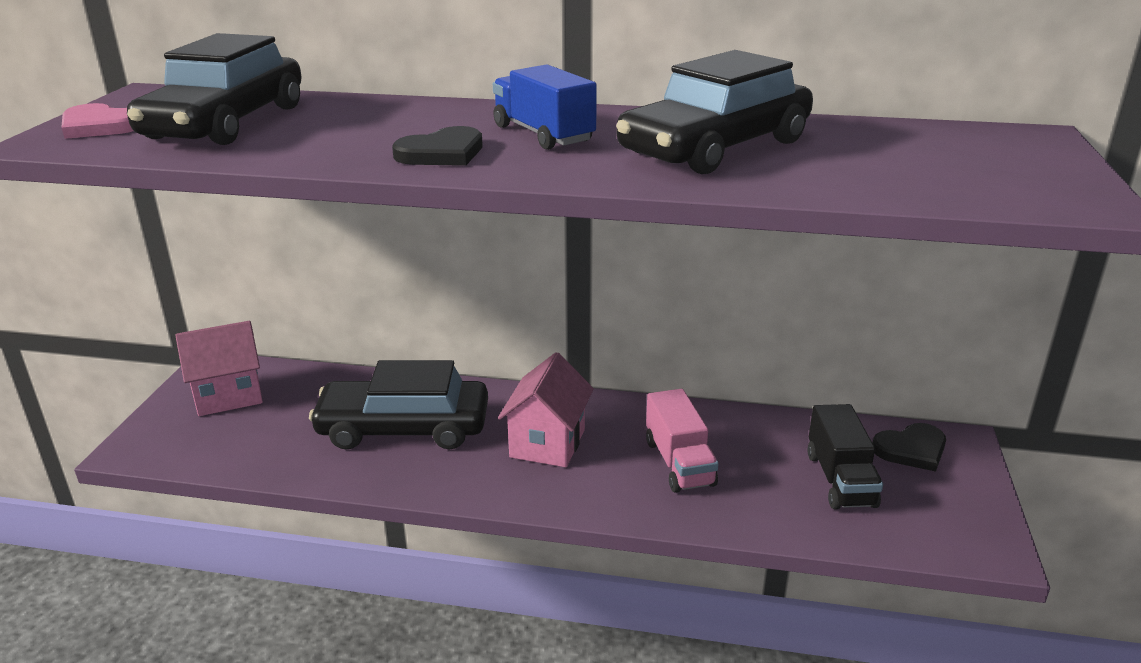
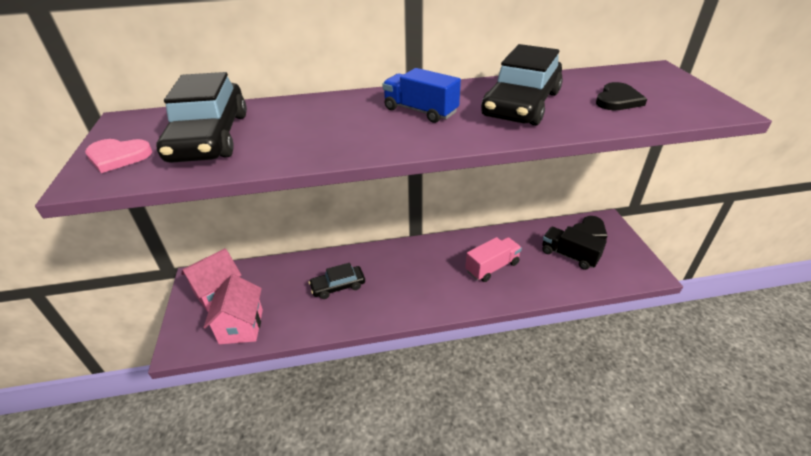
camera: 20 degrees left, 10 degrees up
(404, 428) = (338, 286): black car -> black car, size x0.55
(442, 153) = (376, 137): black heart -> black heart (617, 100)
(547, 443) = (421, 274): pink house -> pink house (241, 326)
(679, 463) = (492, 267): pink truck -> pink truck turned 90 degrees counterclockwise
(840, 479) = (569, 255): black truck -> black truck turned 150 degrees clockwise

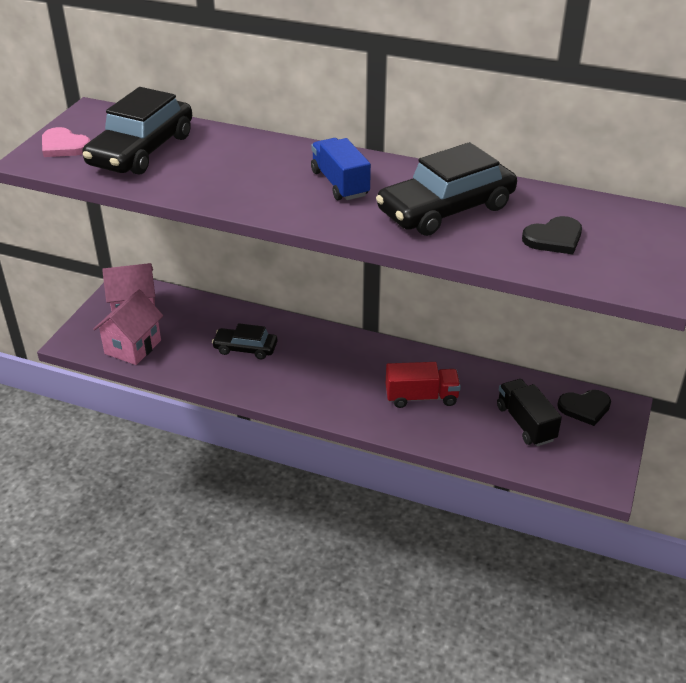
camera: 30 degrees right, 0 degrees up
(492, 267) = (421, 397): pink truck -> red truck

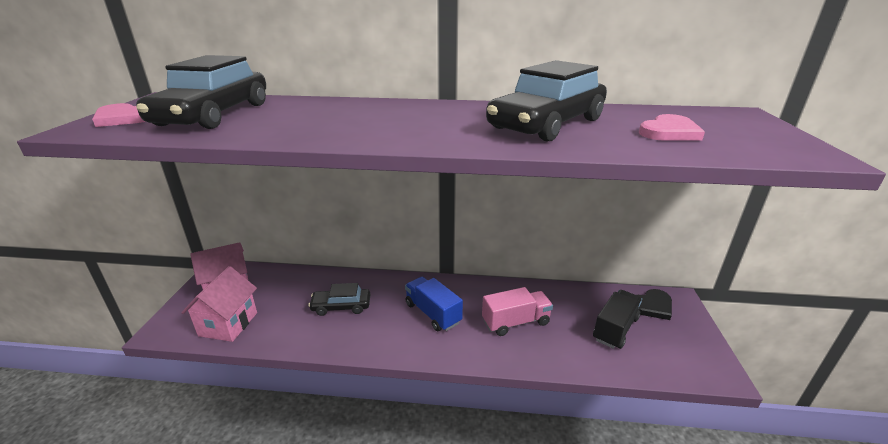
camera: 15 degrees left, 10 degrees down
(340, 183) = (430, 118): blue truck -> blue truck (432, 313)
(421, 397) = (515, 322): red truck -> pink truck
(525, 423) = (615, 329): black truck -> black truck turned 75 degrees clockwise
(554, 238) = (669, 132): black heart -> pink heart

